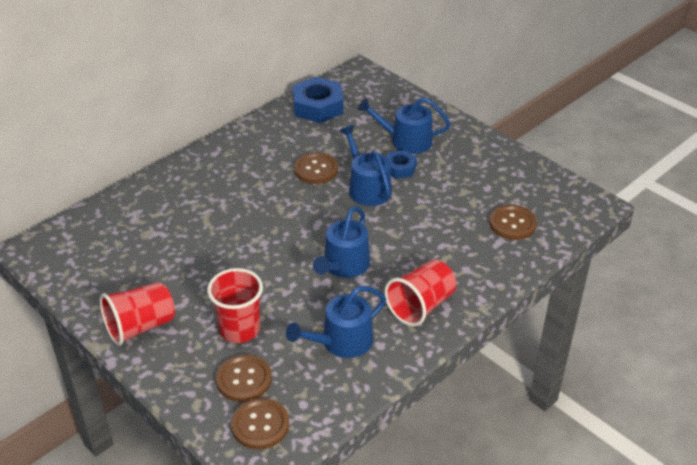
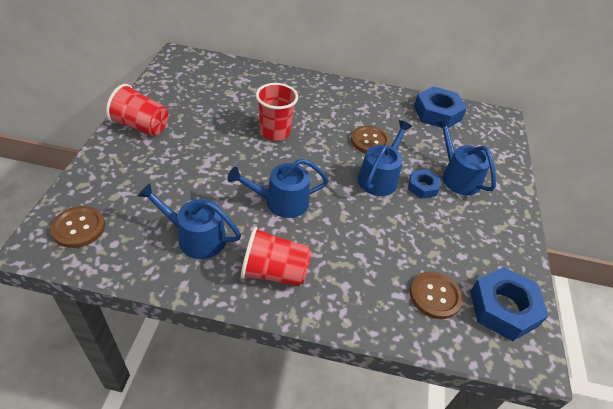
camera: 50 degrees right, 5 degrees up
(239, 329) = (170, 174): red cup -> red cup (275, 132)
(244, 379) = (121, 198): brown button -> none
(548, 194) = (503, 308): none -> blue nut

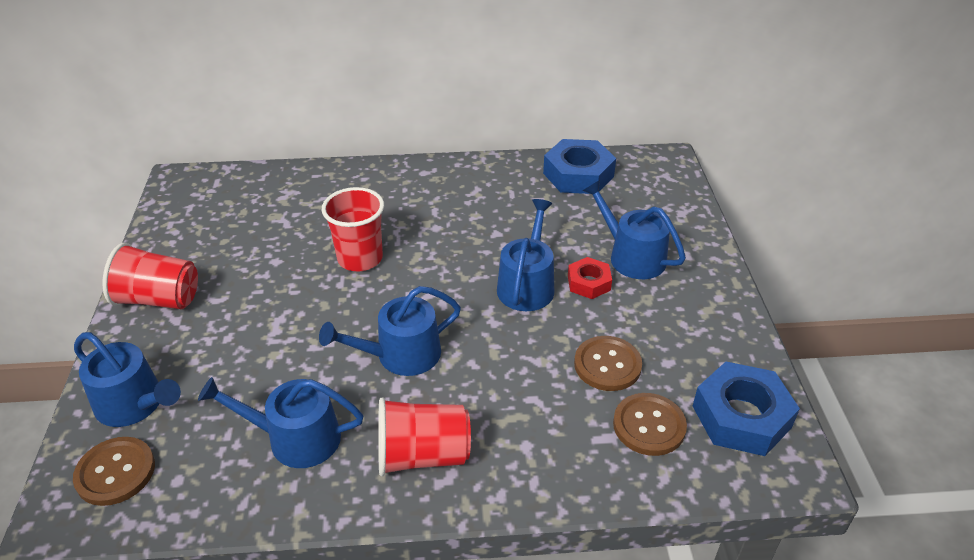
camera: 10 degrees left, 5 degrees down
(104, 188) = (134, 404): none -> blue watering can
(370, 141) = (498, 237): brown button -> brown button (607, 365)
(422, 187) = (589, 283): blue nut -> red nut

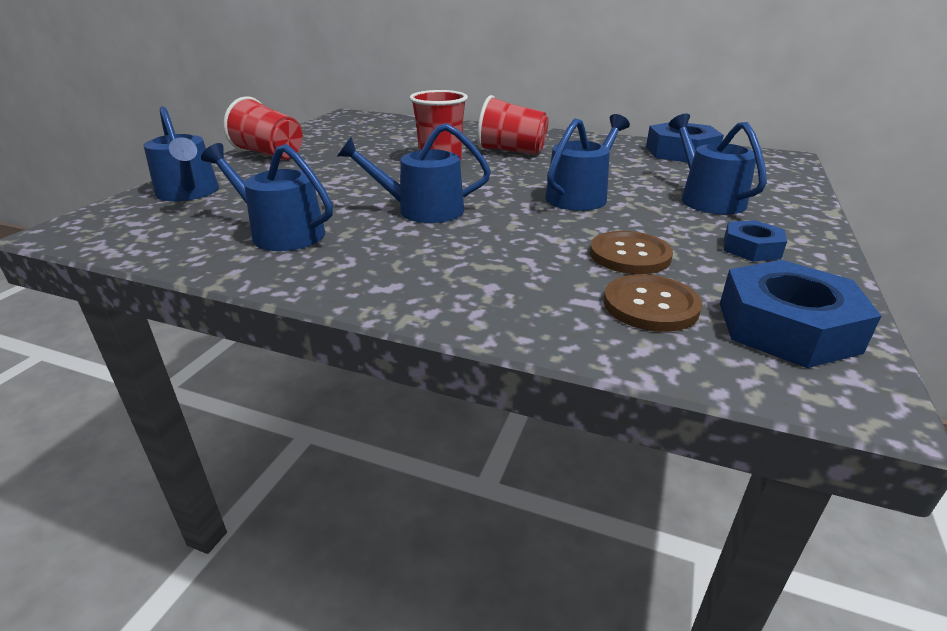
camera: 25 degrees right, 10 degrees down
(115, 472) = (129, 219): brown button -> none
(422, 455) = (379, 267): red cup -> red cup (511, 151)
(589, 283) = (647, 205): red nut -> none
(689, 324) = (751, 248): none -> blue nut

